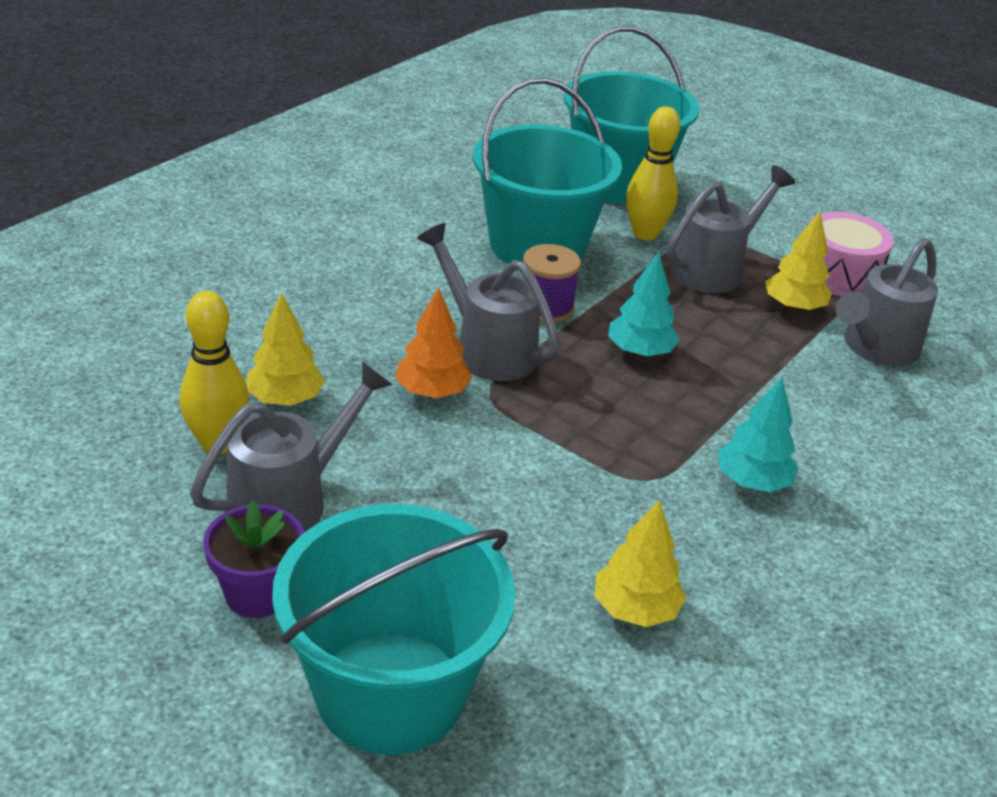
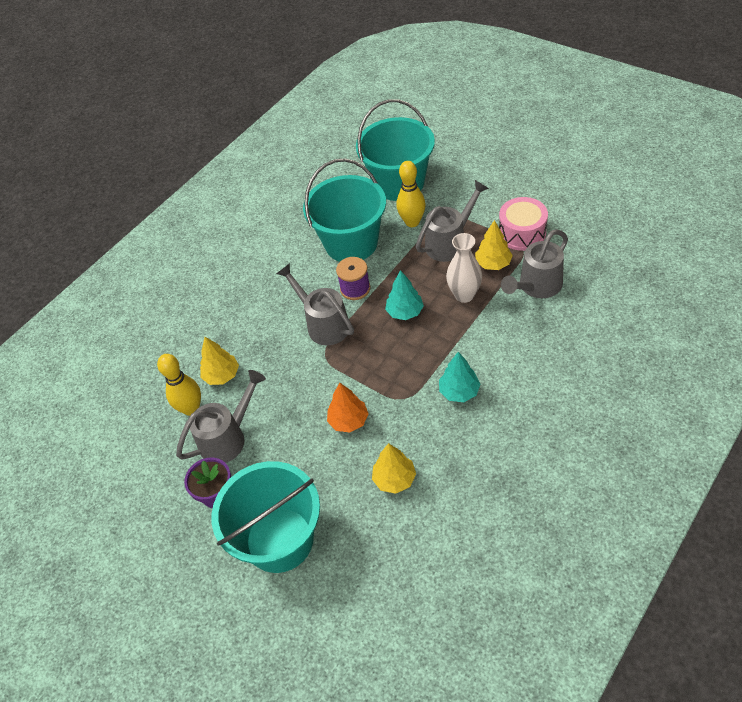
camera: 10 degrees right, 15 degrees up
(432, 392) = (295, 358): orange tree -> orange tree (349, 420)
(747, 342) = (464, 295): none -> white vase

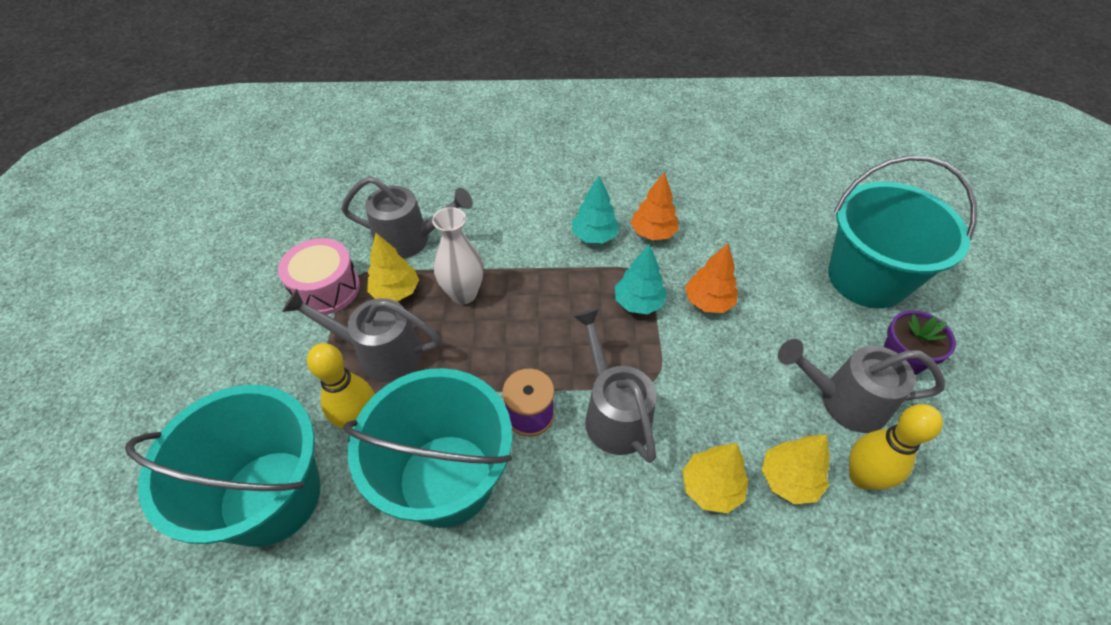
camera: 135 degrees left, 0 degrees up
(323, 324) = (613, 413): grey watering can -> grey watering can turned 150 degrees clockwise
(394, 479) = (725, 233): yellow tree -> yellow tree (711, 487)
(405, 312) = (529, 336): turquoise tree -> turquoise tree (638, 302)
(433, 430) = (653, 233): none -> orange tree

